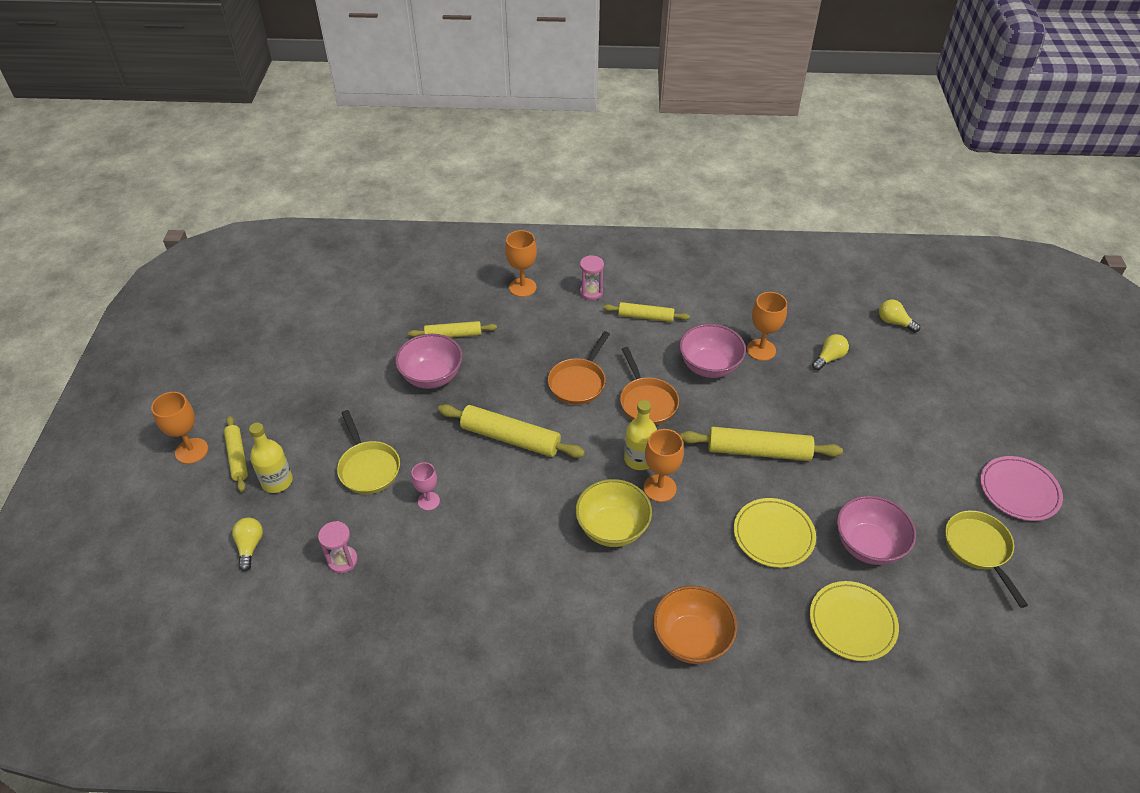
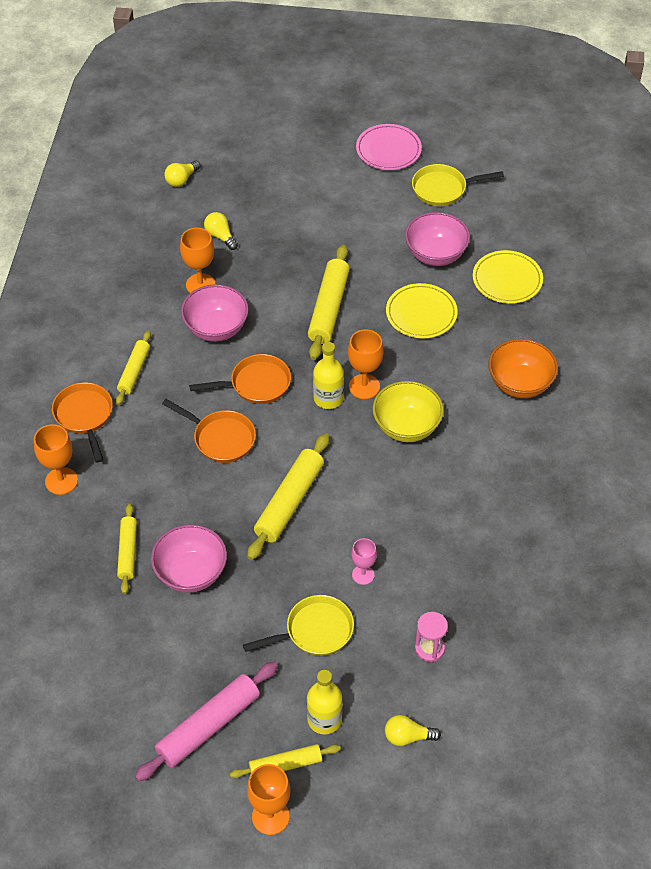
camera: 85 degrees left, 5 degrees up
(282, 403) = (208, 726): none -> pink rolling pin
(591, 292) = (84, 416): pink hourglass -> orange pan

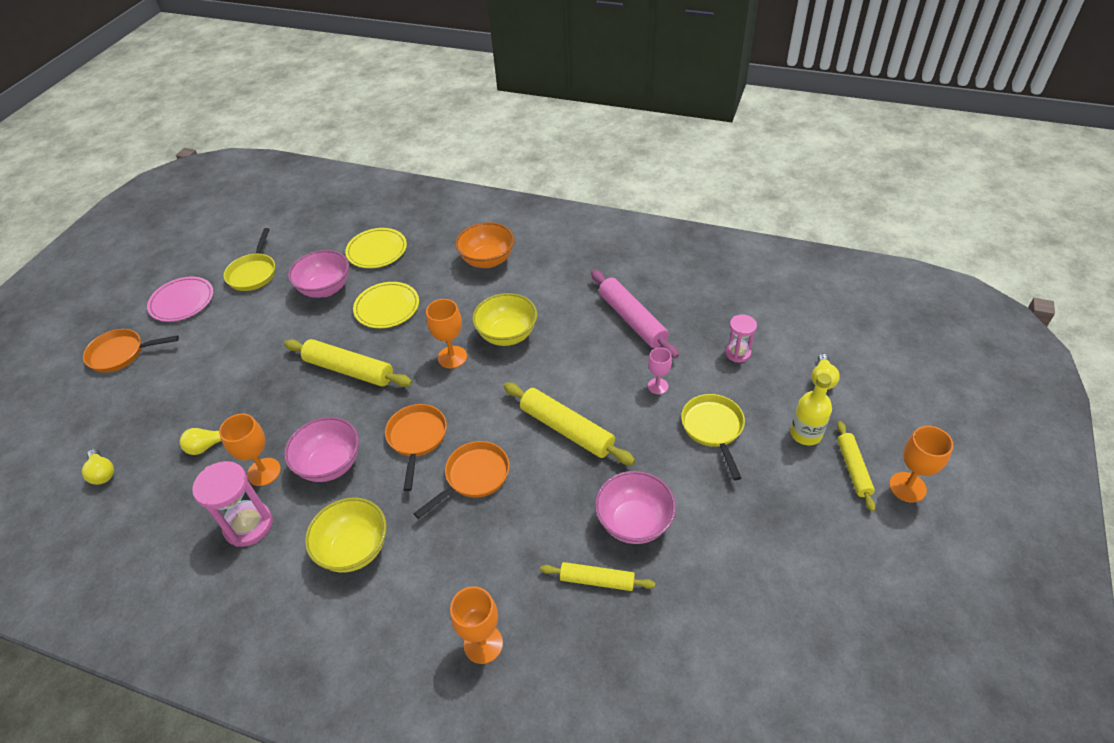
camera: 75 degrees left, 5 degrees down
(84, 416) = (398, 609): orange pan -> orange pan (121, 354)
(134, 371) = (354, 549): yellow rolling pin -> yellow bowl
(146, 293) = (248, 525): none -> pink hourglass
(208, 726) = (813, 527): pink rolling pin -> pink rolling pin (632, 320)
(328, 398) = (456, 384): yellow bottle -> none

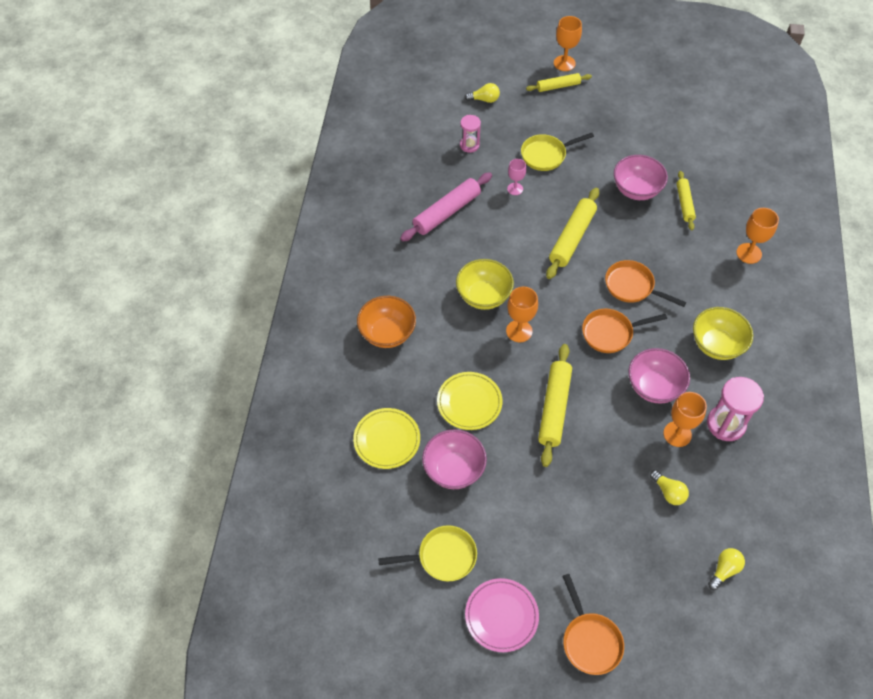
camera: 105 degrees left, 10 degrees up
(806, 434) = (536, 108): yellow bottle -> none

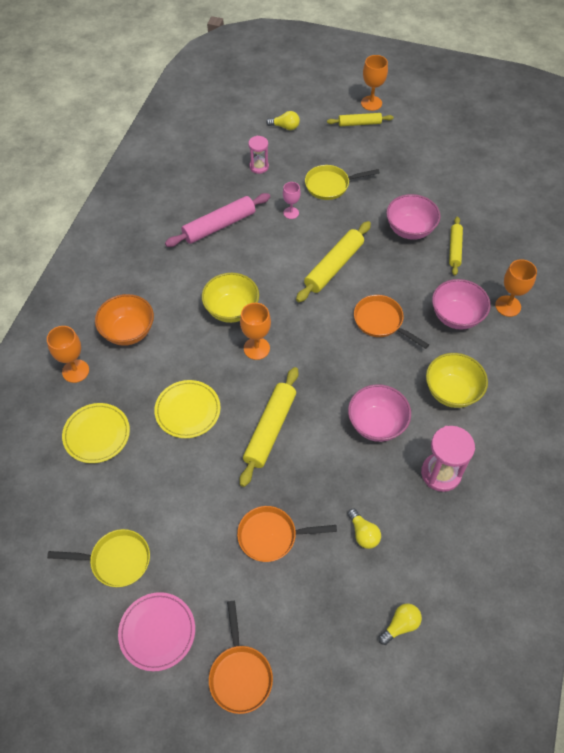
camera: 10 degrees right, 0 degrees up
(454, 469) = (153, 474): pink bowl -> pink bowl (456, 316)
(610, 333) = (347, 364): orange pan -> orange pan (271, 536)
(677, 434) = (388, 475): orange goblet -> orange goblet (75, 371)

